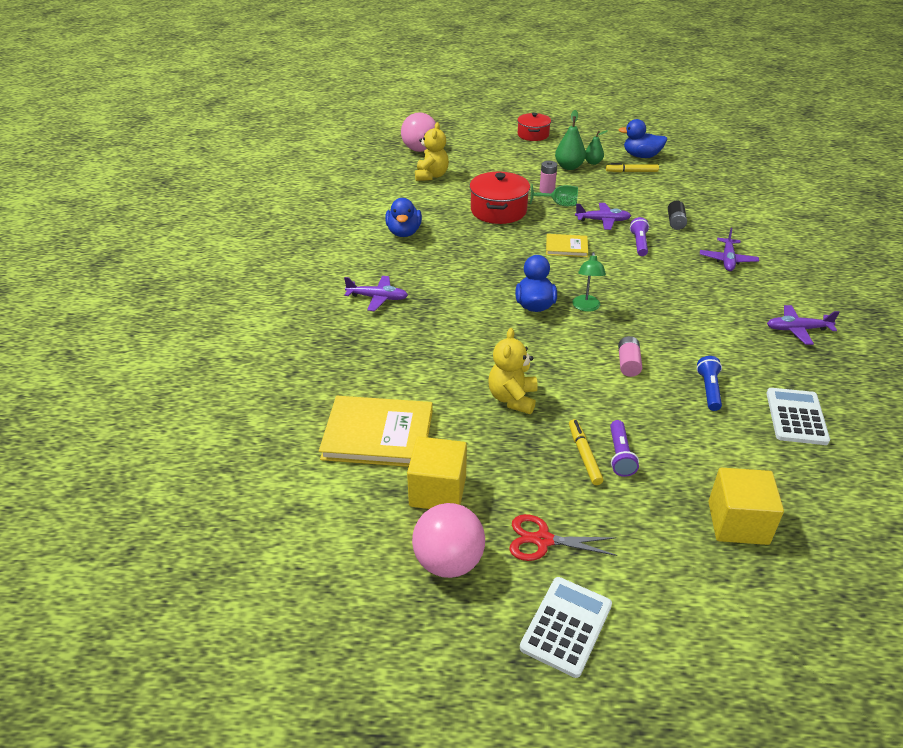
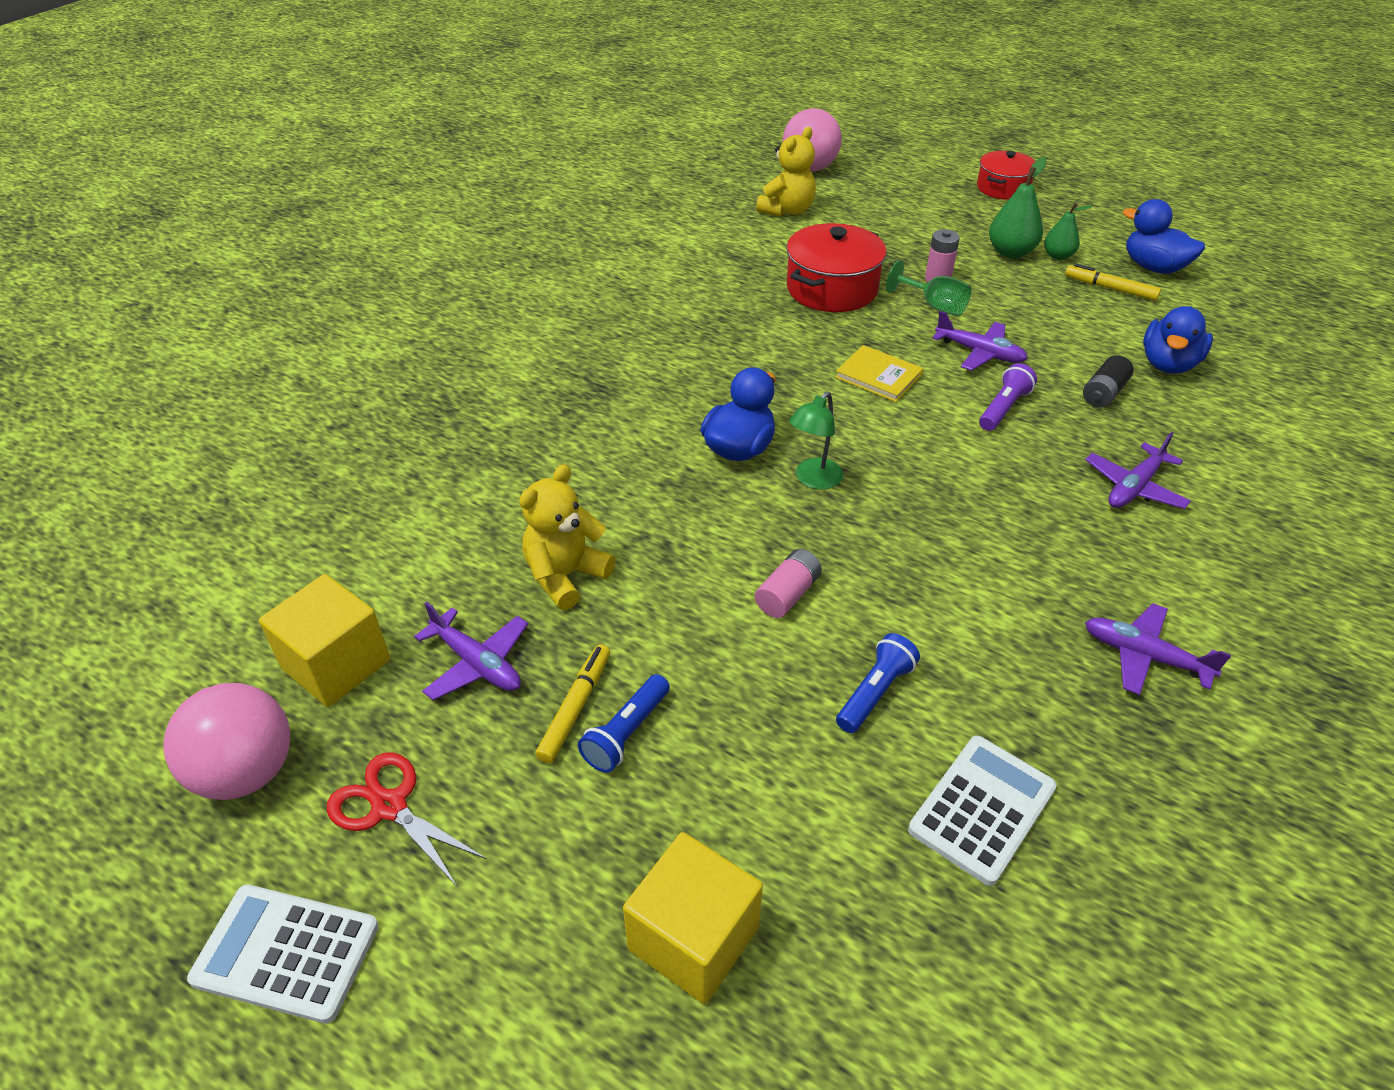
camera: 30 degrees right, 5 degrees up
(377, 298) = (540, 361): purple plane -> purple plane (477, 663)
(378, 434) = (348, 551): yellow book -> none
(404, 232) = (667, 281): blue duck -> blue duck (1168, 364)
(566, 626) = (286, 953): white calculator -> white calculator turned 135 degrees counterclockwise
(620, 455) = (626, 733): purple flashlight -> blue flashlight

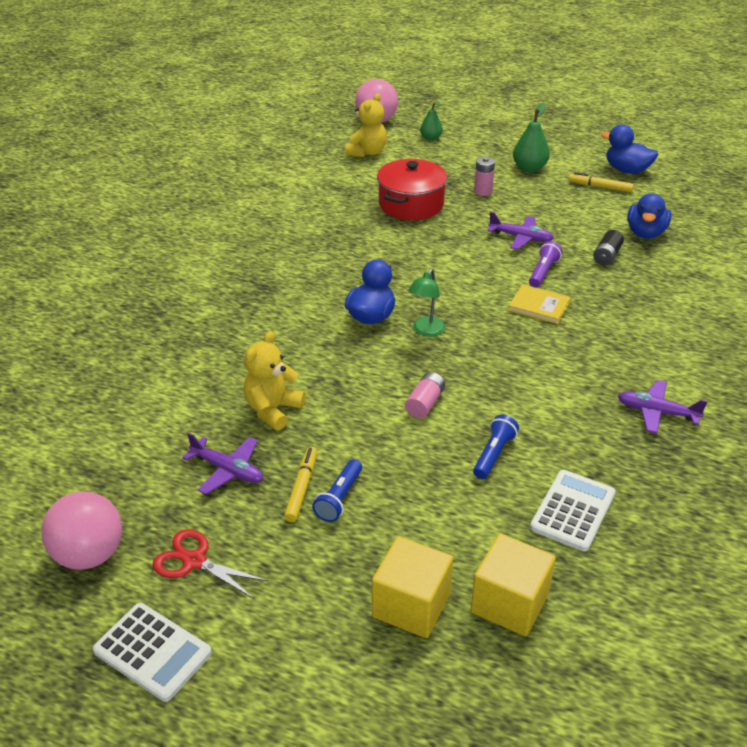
camera: 10 degrees left, 5 degrees down
(286, 953) = (153, 652): white calculator -> white calculator turned 150 degrees counterclockwise
(336, 664) = (130, 483): yellow cube -> yellow cube (509, 603)
(878, 376) = (455, 260): yellow book -> yellow book (539, 306)
(934, 306) = (484, 209): green goblet -> none
(1003, 188) = (516, 124): red pot -> none
(1058, 256) = (562, 168): green pear -> green pear (431, 138)
(1134, 487) = (635, 313): purple plane -> none

